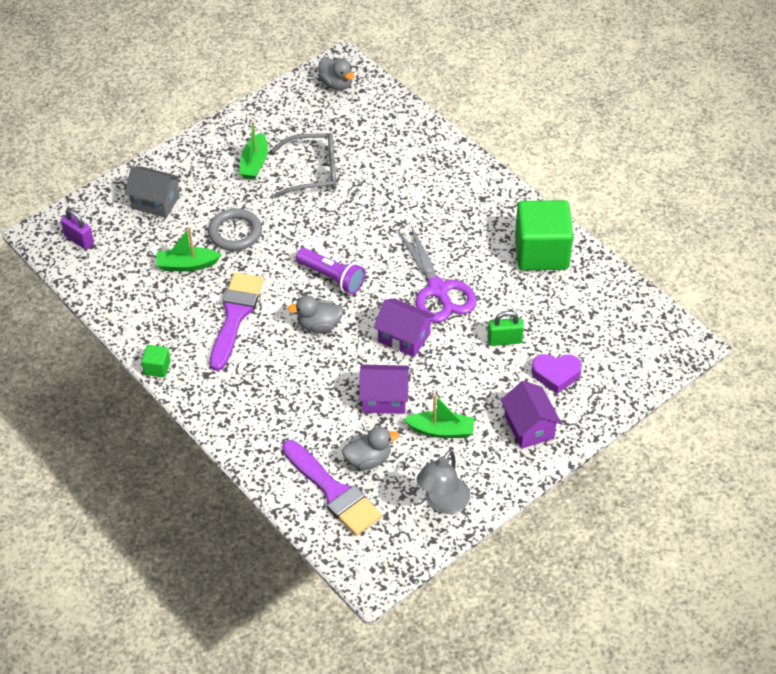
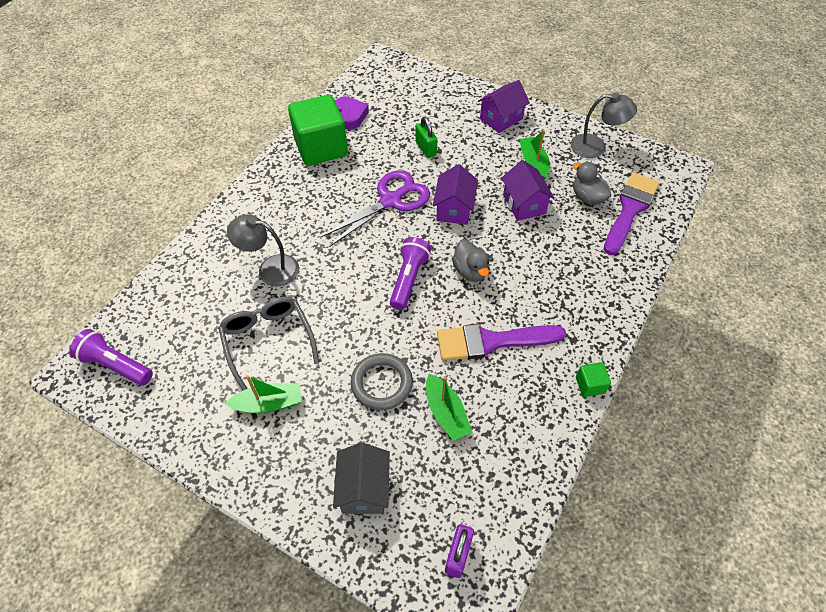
camera: 110 degrees left, 5 degrees up
(336, 84) = (115, 365): grey duck -> purple flashlight
(391, 186) = (270, 269): none -> grey lamp
(556, 374) = (444, 115): purple heart -> purple heart (350, 116)

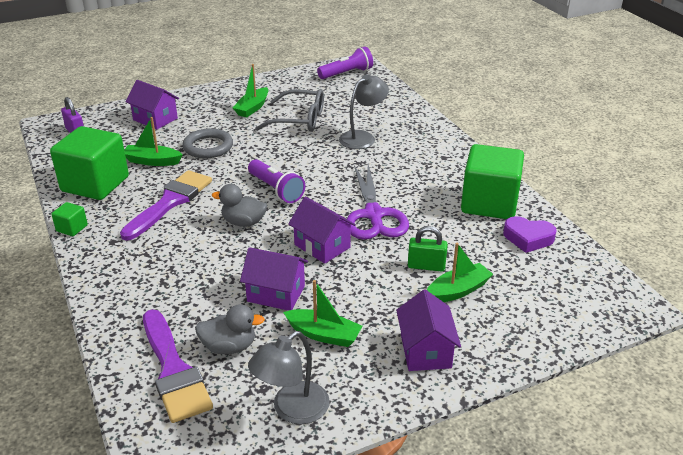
camera: 125 degrees right, 20 degrees down
(364, 488) = (155, 119): grey house -> purple house
(437, 126) = (457, 291): none -> green boat
(522, 429) = (95, 184): none -> green cube

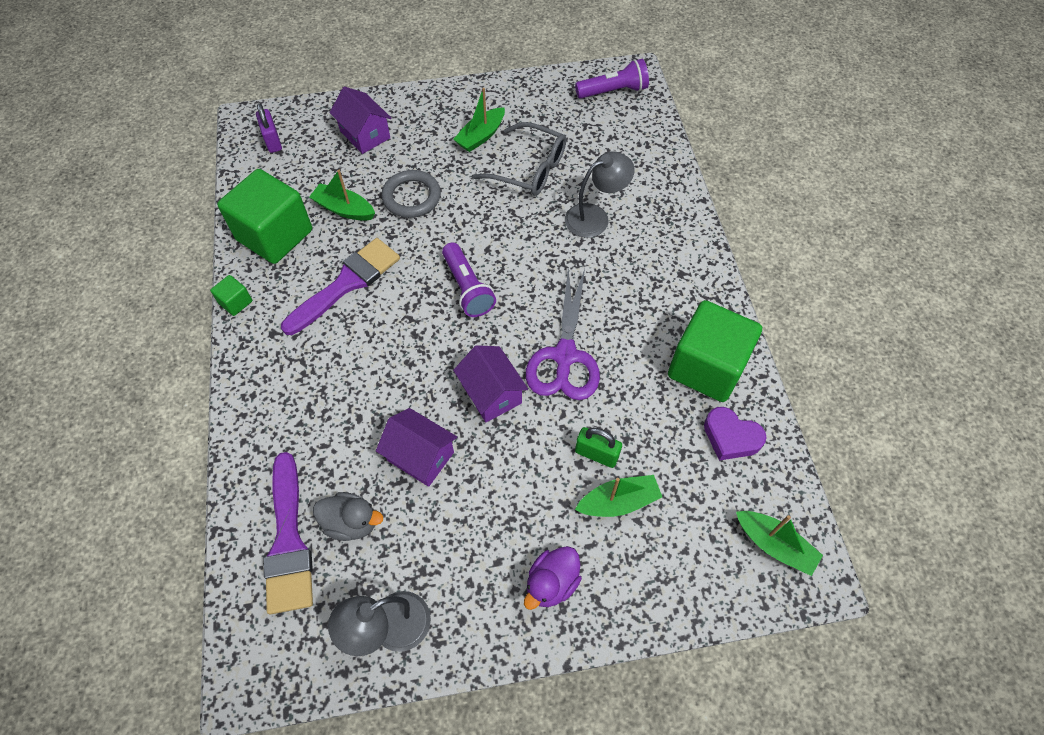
camera: 15 degrees right, 25 degrees up
(243, 222) = (417, 335): grey duck -> none
(323, 334) = (452, 530): green boat -> green boat (774, 545)
(425, 351) = (551, 583): purple house -> purple duck

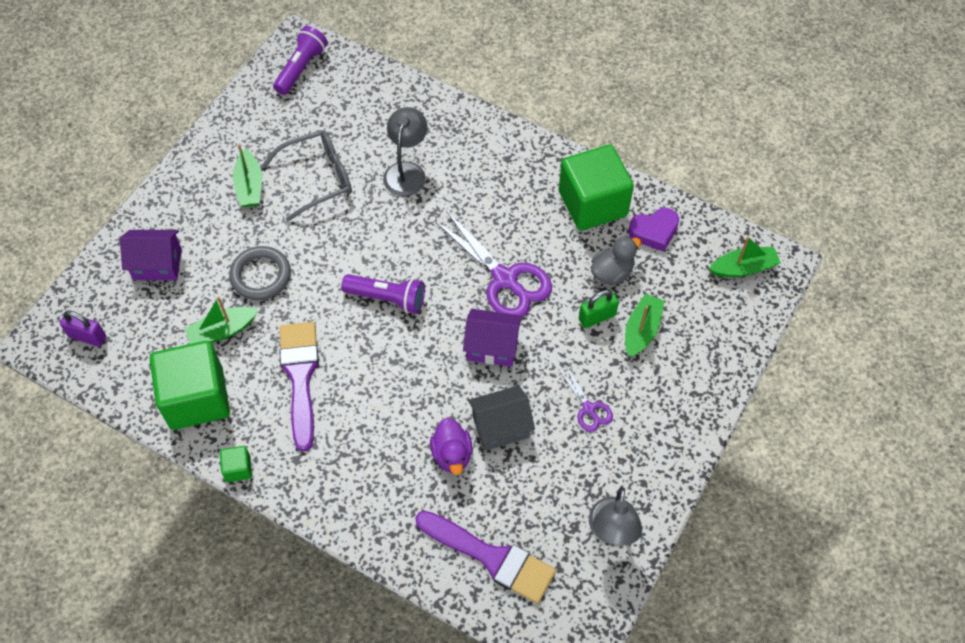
camera: 50 degrees left, 0 degrees up
(351, 522) = (513, 506): grey duck -> grey duck (612, 272)
(420, 456) = (501, 426): purple house -> grey house
(498, 515) = (589, 408): none -> purple scissors
(551, 583) = (663, 411): purple duck -> purple duck (452, 454)

